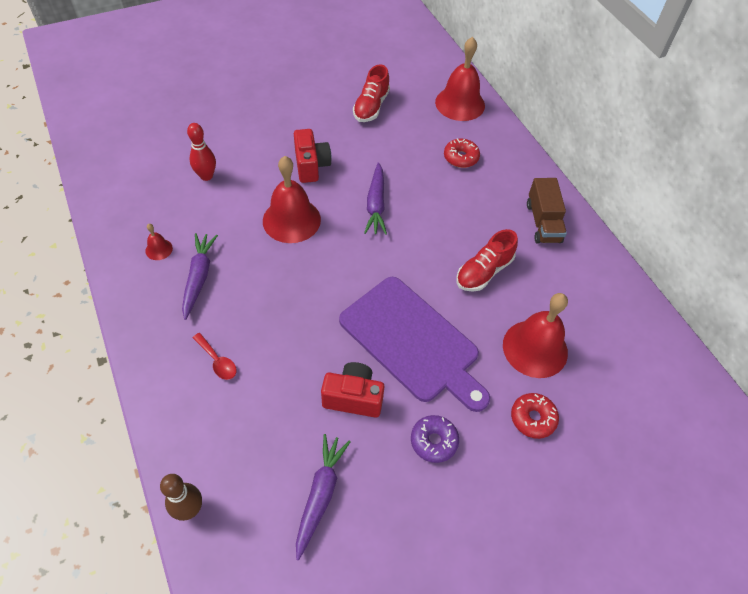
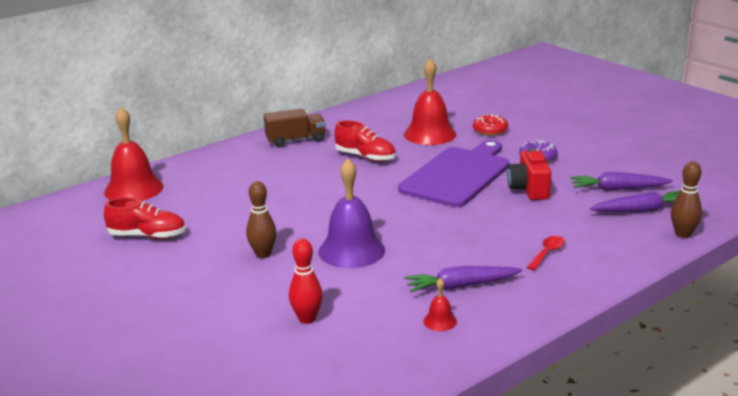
camera: 100 degrees left, 30 degrees down
(291, 220) = (351, 250): red bell -> purple bell
(311, 166) = (263, 254): red camera -> brown bowling pin
(376, 204) = (307, 211): purple carrot -> purple carrot (641, 210)
(461, 157) = (222, 180): red donut -> none

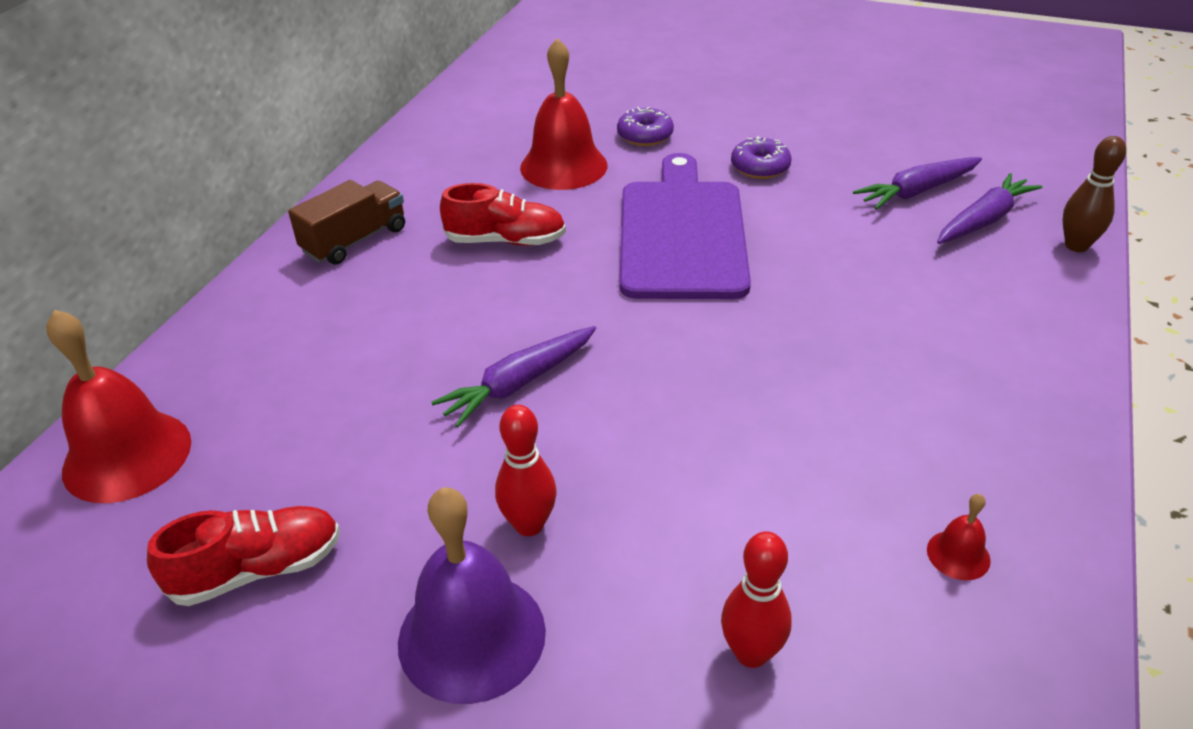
camera: 30 degrees left, 15 degrees up
(263, 254) = (529, 524): brown bowling pin -> red bowling pin
(351, 250) = (672, 453): purple bell -> purple bell (472, 636)
(461, 286) = (910, 461): purple carrot -> purple carrot (518, 384)
(490, 131) = (645, 136): red donut -> purple donut
(529, 190) = (807, 230): red camera -> none
(547, 253) = (955, 343): red spoon -> none

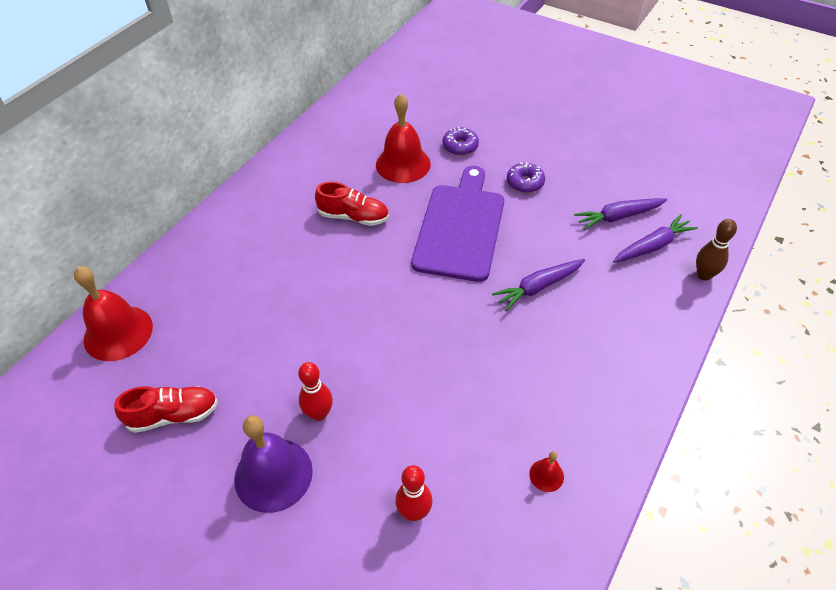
camera: 10 degrees right, 10 degrees up
(355, 240) = (266, 203): brown truck -> none
(518, 384) = (336, 321): purple carrot -> purple carrot (538, 287)

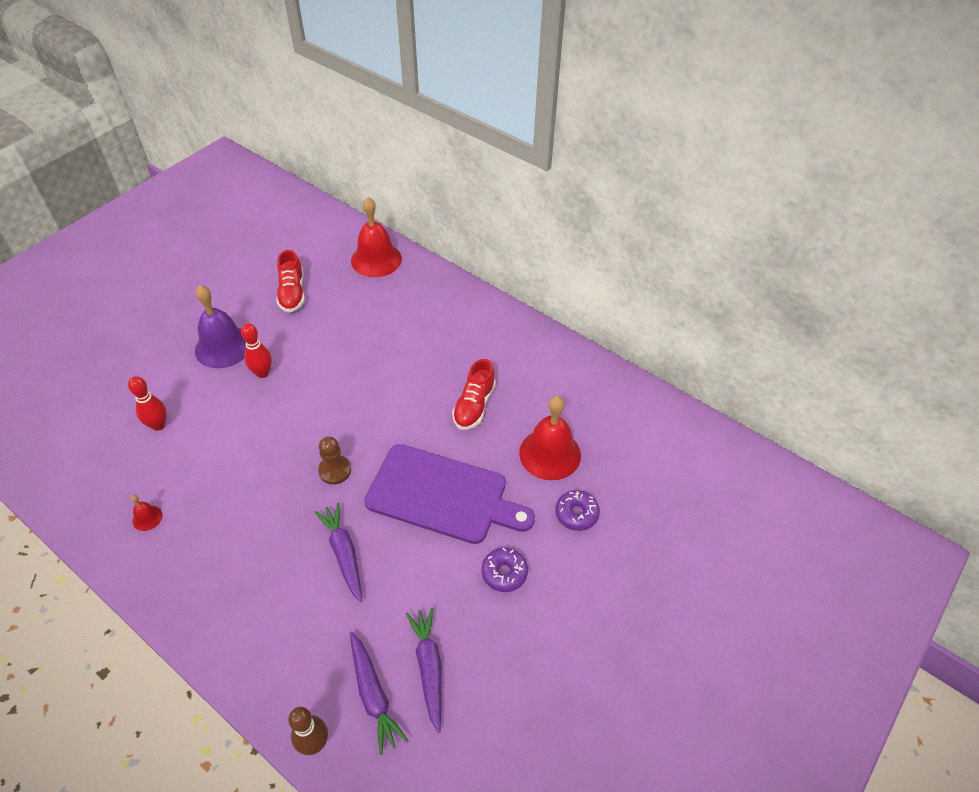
camera: 95 degrees right, 0 degrees up
(449, 312) = (335, 470): none -> brown pawn

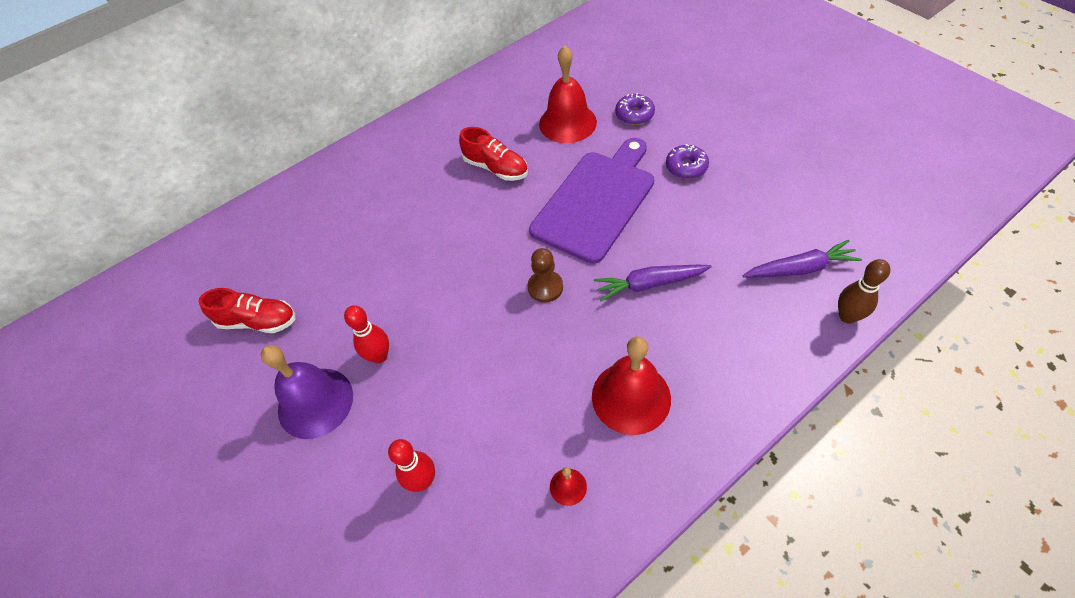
camera: 70 degrees left, 5 degrees up
(376, 259) = (246, 232): red bell -> red bell (631, 397)
(429, 668) = (774, 226): purple carrot -> none

